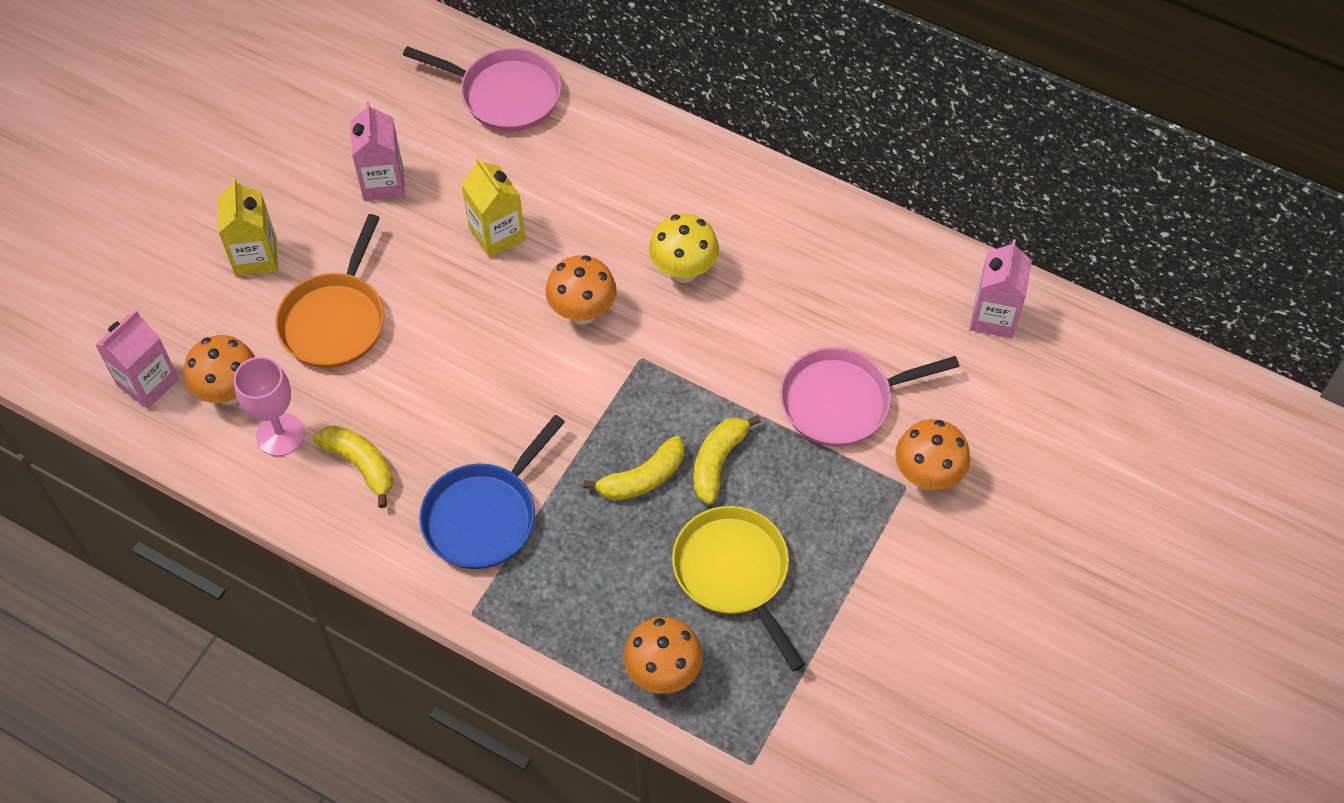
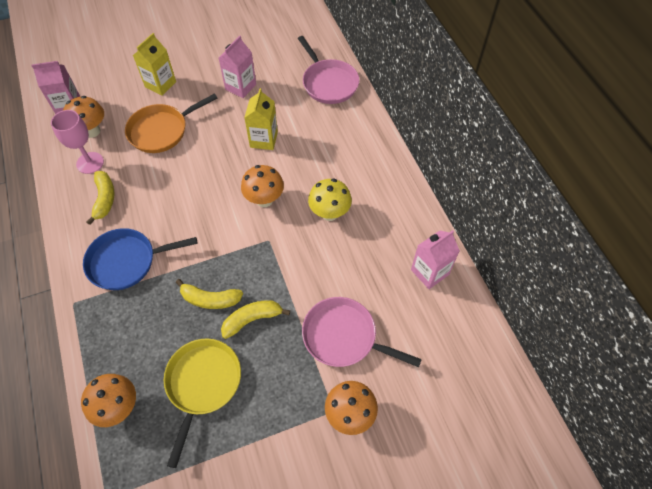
camera: 40 degrees right, 0 degrees up
(994, 317) = (469, 354): pink carton -> pink carton (429, 272)

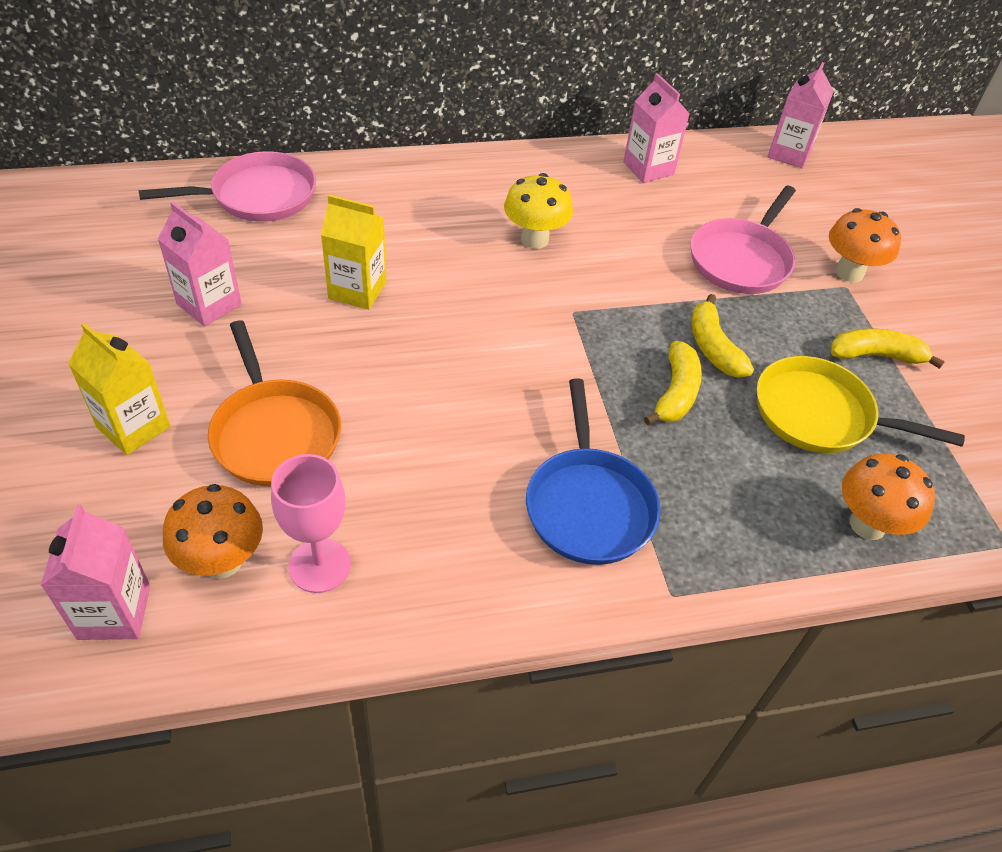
camera: 85 degrees left, 10 degrees down
(104, 199) = (430, 538): yellow banana -> yellow banana (876, 355)
(264, 200) = (491, 306): orange mushroom -> none
(491, 374) = (789, 154): none -> pink carton

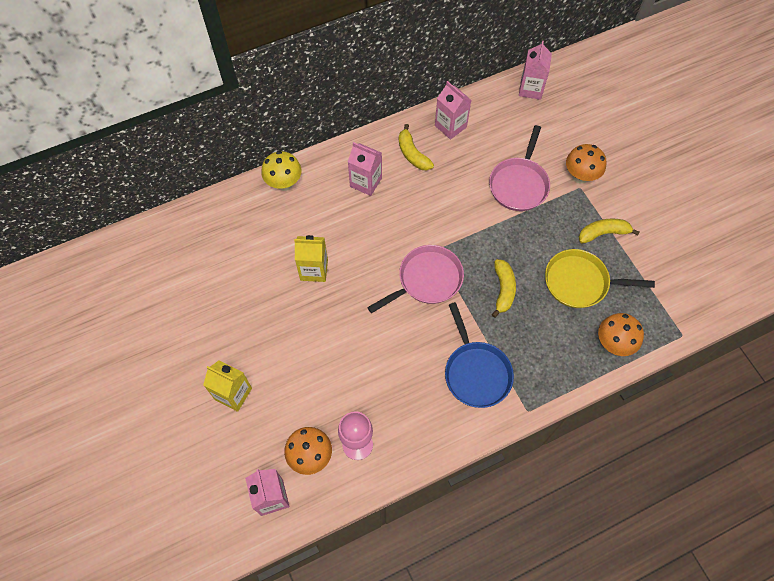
camera: 10 degrees left, 15 degrees up
(209, 304) = (237, 303): pink carton -> pink carton (366, 182)
(258, 196) = (231, 216): pink pan -> pink pan (427, 280)
(274, 433) = (306, 376): orange pan -> none
(534, 239) = (400, 203): yellow mushroom -> yellow mushroom (284, 183)
(713, 347) = (516, 253): yellow banana -> yellow banana (412, 154)

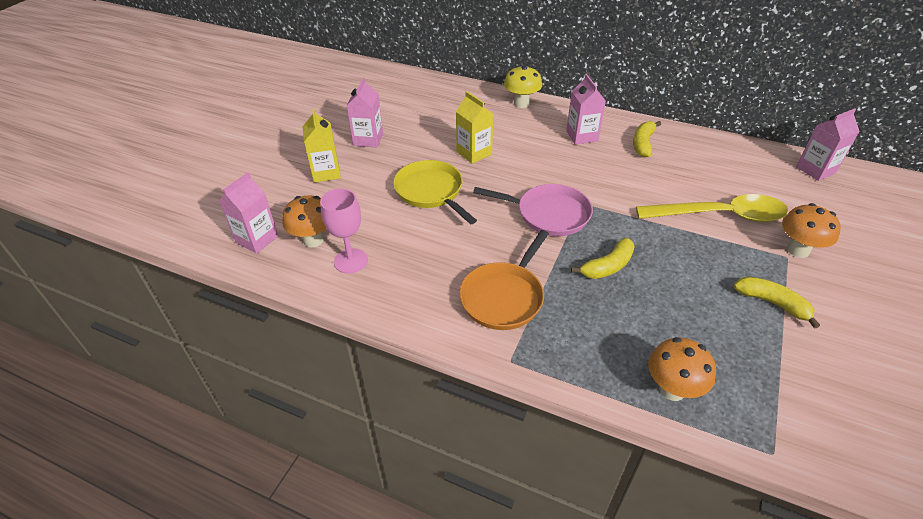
camera: 50 degrees right, 20 degrees down
(450, 126) = (700, 148): pink carton -> pink carton (368, 139)
(476, 372) = (504, 297): blue pan -> orange pan
(519, 184) = (720, 215): pink pan -> yellow spoon
(580, 282) = (696, 317): yellow pan -> yellow pan (431, 192)

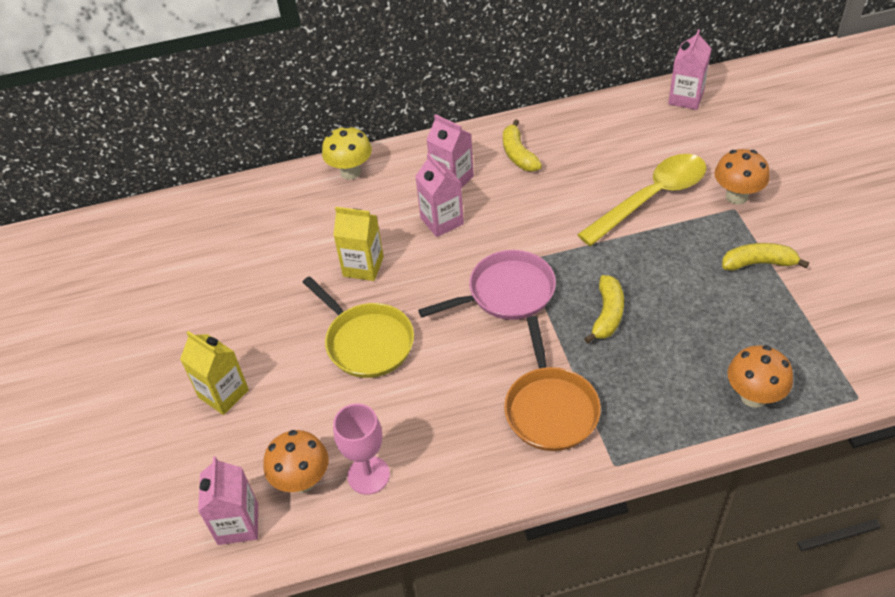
camera: 35 degrees left, 5 degrees up
(368, 139) = (225, 321): pink carton -> pink carton (442, 221)
(431, 192) = (366, 342): yellow pan -> yellow pan turned 150 degrees counterclockwise

